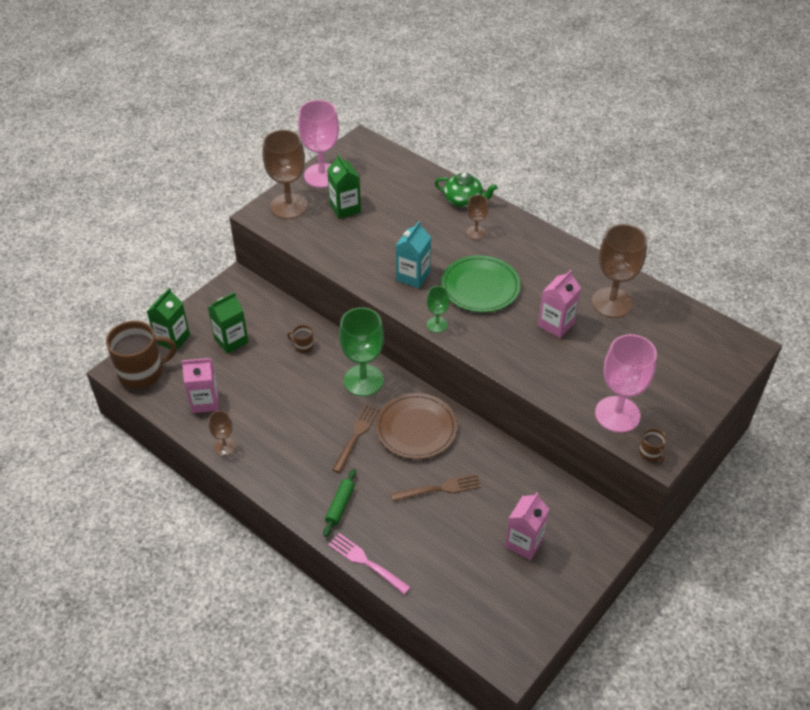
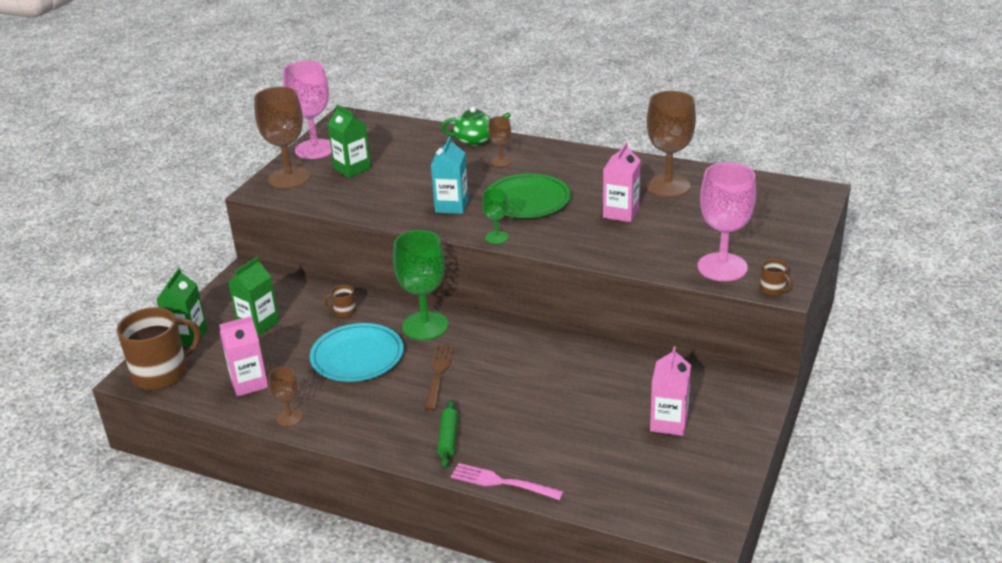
camera: 15 degrees left, 15 degrees down
(298, 398) = (357, 356): none -> turquoise plate
(416, 428) = (503, 353): brown plate -> none
(439, 489) = (553, 398): brown fork -> none

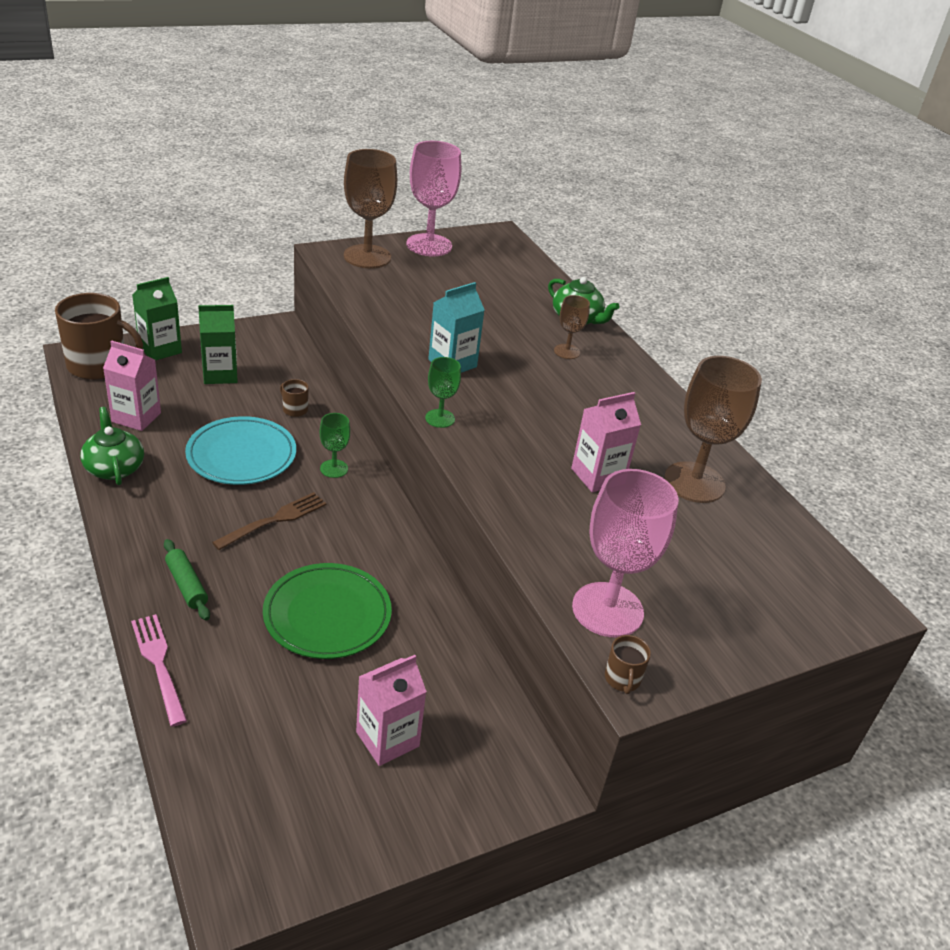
camera: 35 degrees right, 5 degrees up
(289, 417) = (114, 468): brown goblet -> green teapot
(352, 169) = (428, 279): green carton -> none
(425, 326) = (334, 468): green goblet -> green goblet, size x0.51
(448, 439) = (186, 585): green rolling pin -> green rolling pin turned 75 degrees counterclockwise
(527, 200) = (528, 403): green plate -> green plate (327, 615)

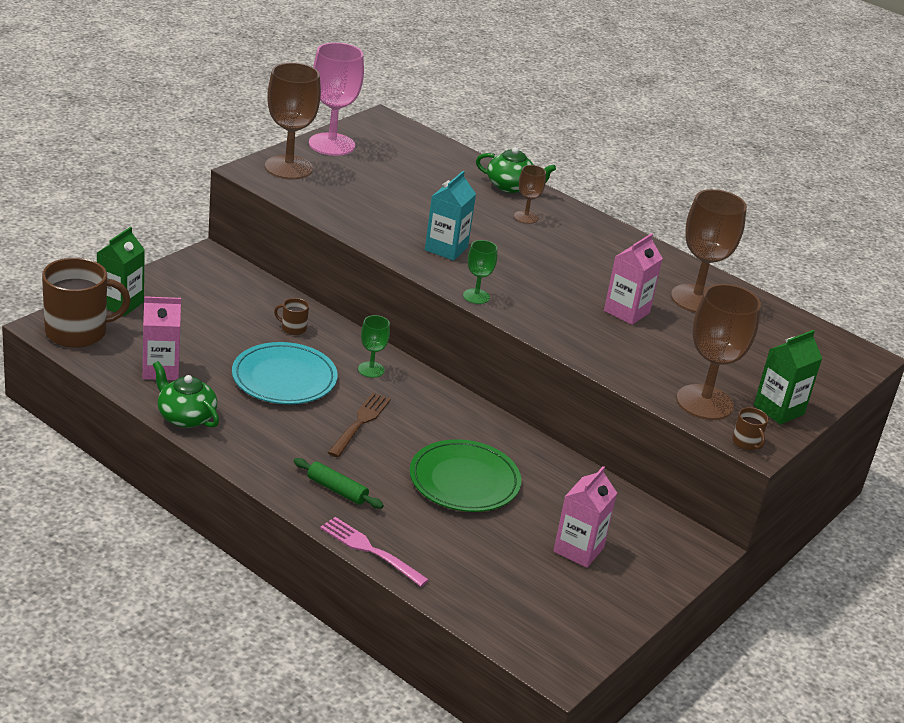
camera: 25 degrees left, 5 degrees down
(220, 374) = (198, 313): green carton -> green carton (778, 410)
(607, 610) = (704, 402): pink goblet -> brown goblet

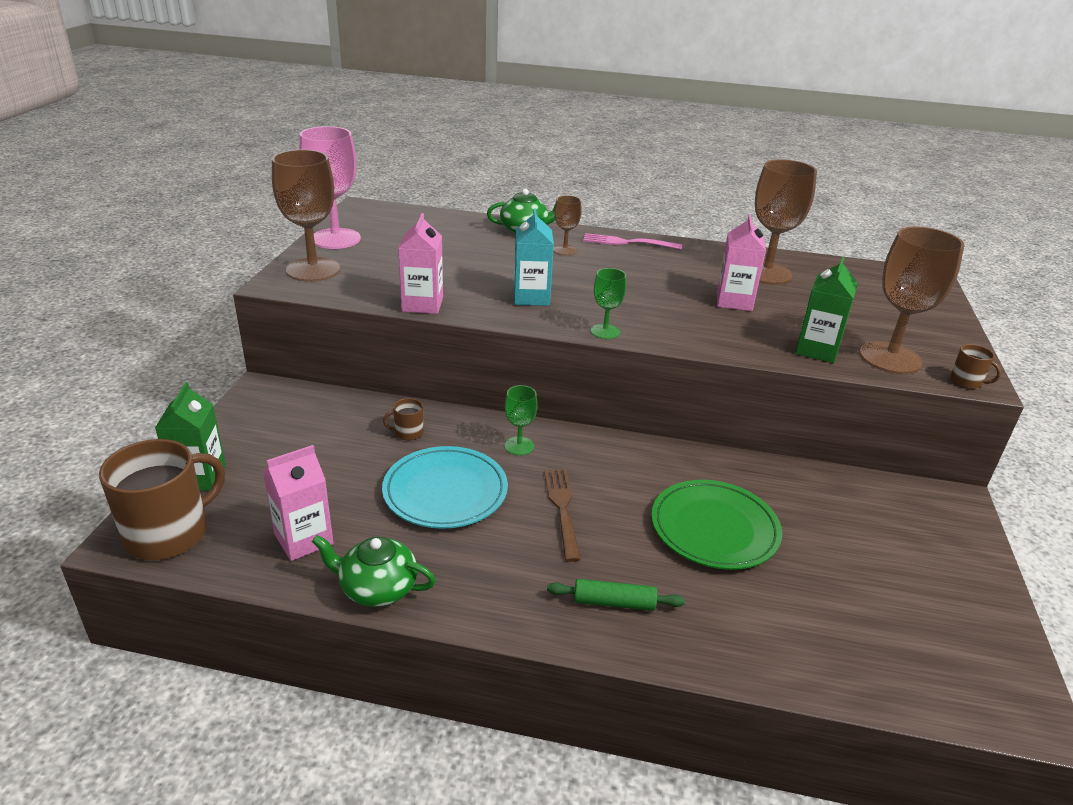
camera: 25 degrees left, 0 degrees up
(370, 550) = (718, 665): pink fork -> pink fork (628, 242)
(578, 549) = (881, 555): pink carton -> pink carton (422, 304)
(778, 410) = (943, 342): green carton -> green carton (817, 350)

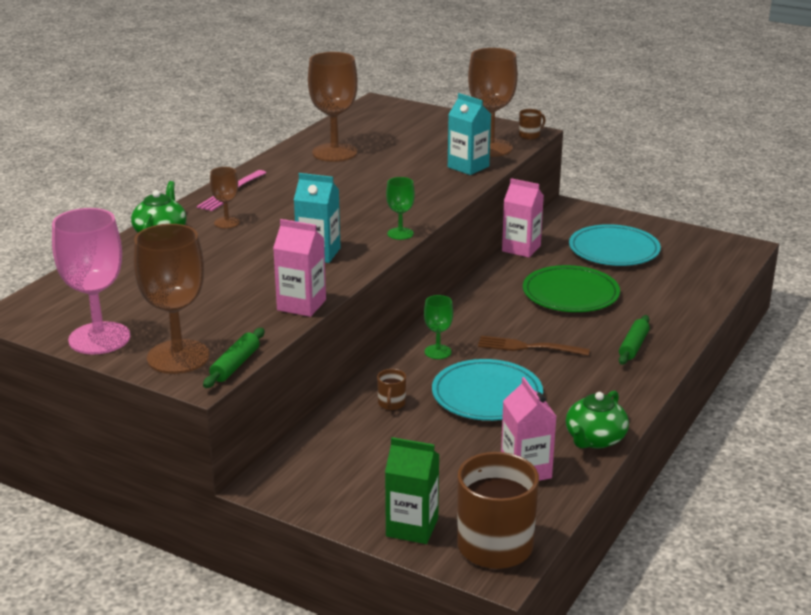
camera: 70 degrees left, 5 degrees down
(304, 293) = (235, 365): none -> green rolling pin
(734, 301) = (377, 176): pink carton -> pink carton (521, 248)
(817, 350) = (468, 167): green carton -> turquoise carton
(871, 556) = (614, 250): none -> turquoise plate

